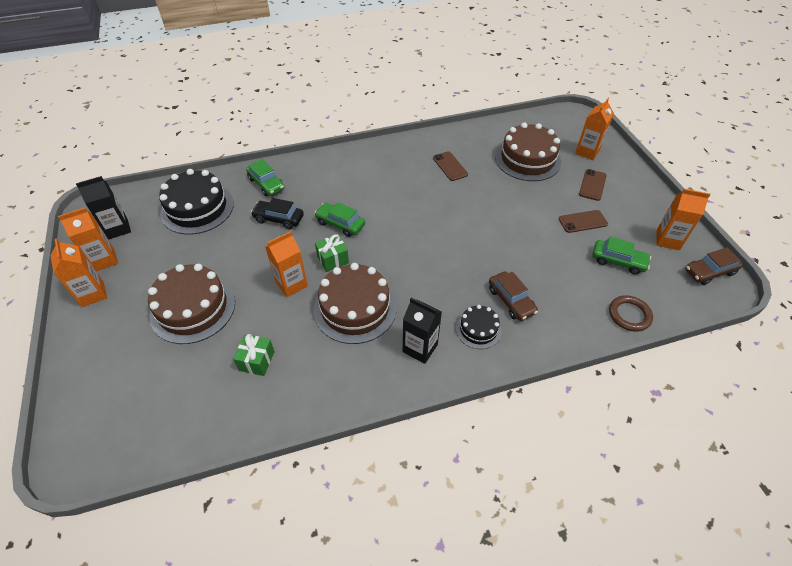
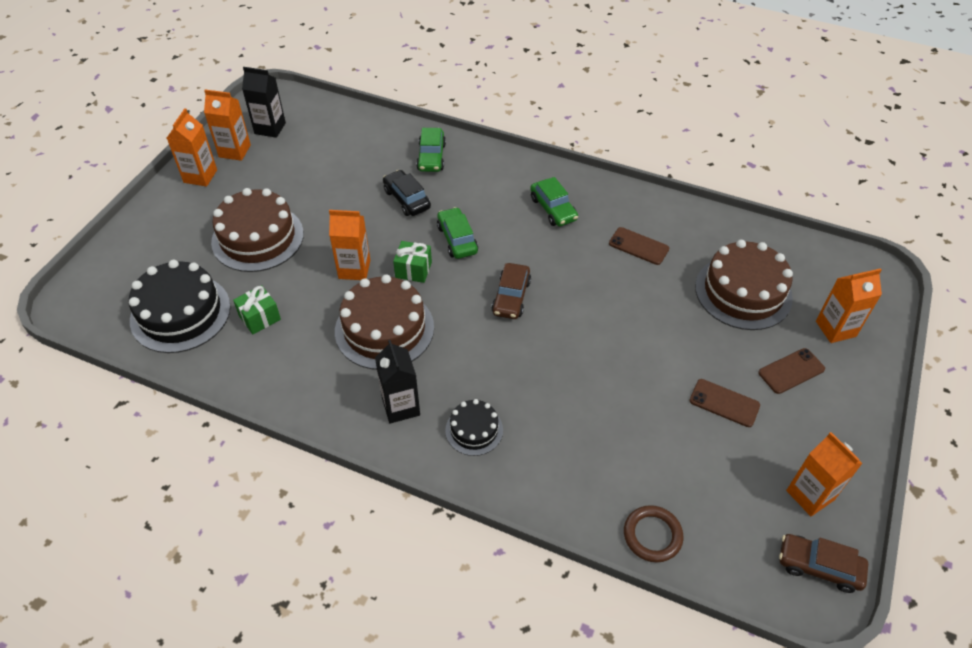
camera: 40 degrees right, 0 degrees up
(197, 208) = (349, 146): black cake -> black cake (180, 313)
(450, 166) = (638, 246): brown phone -> brown phone turned 75 degrees counterclockwise
(511, 300) = (539, 427): brown car -> brown car (511, 297)
(618, 261) = (713, 473): green car -> green car (553, 209)

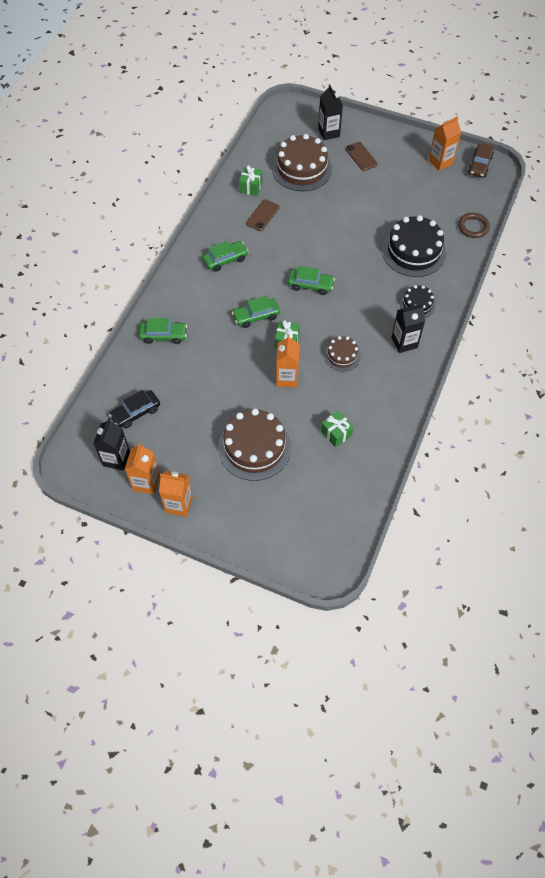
camera: 90 degrees left, 10 degrees up
(180, 313) = (334, 487): black cake -> black cake (413, 251)
(384, 329) = (342, 355): brown cake -> brown cake, size x0.53
(407, 199) = (212, 349): black car -> black car (136, 412)
(511, 297) = (310, 285): brown car -> green car
(692, 234) = (251, 187): none -> green gift
(724, 403) = (386, 188): brown phone -> none
(835, 329) = (329, 133): orange carton -> black carton

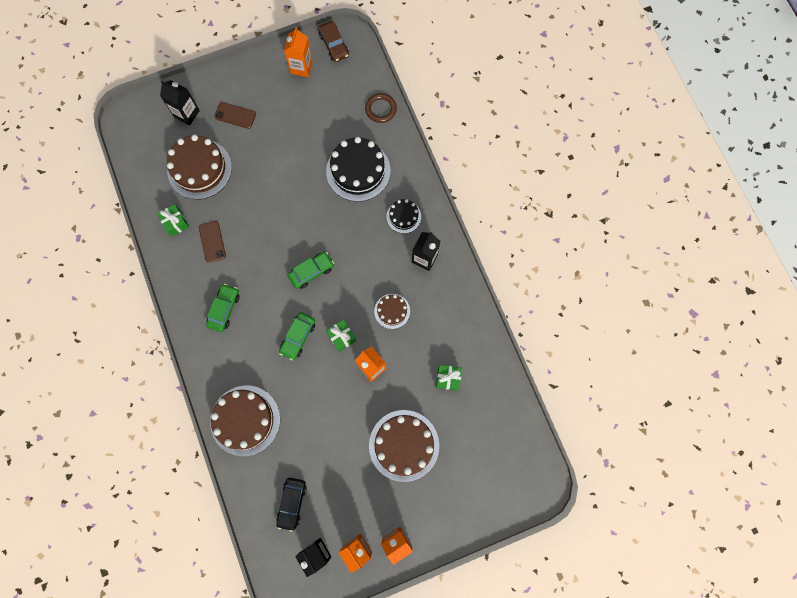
camera: 45 degrees left, 15 degrees up
(163, 335) = (245, 420): green car -> brown cake

